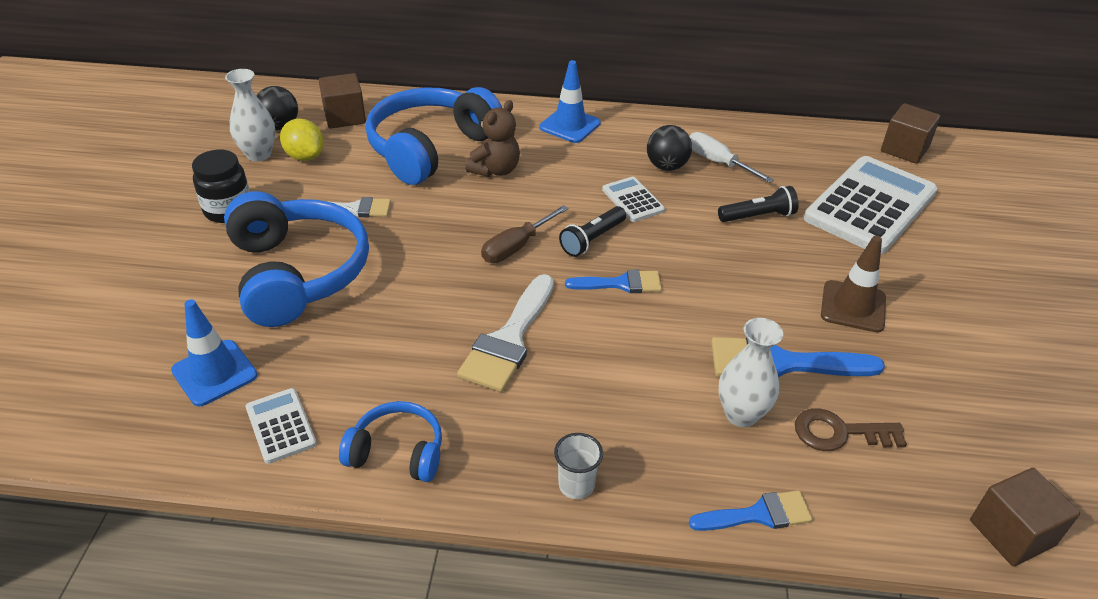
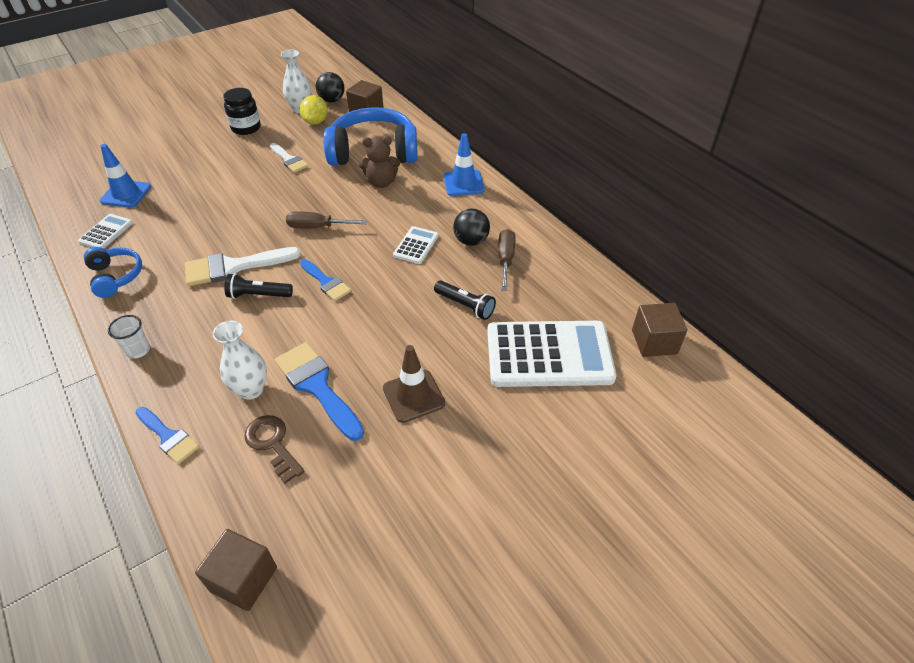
camera: 50 degrees right, 5 degrees up
(297, 273) = (219, 174): blue headphones -> none
(592, 239) = (356, 250): black flashlight -> black flashlight (258, 295)
(718, 162) = (505, 260): white screwdriver -> brown screwdriver

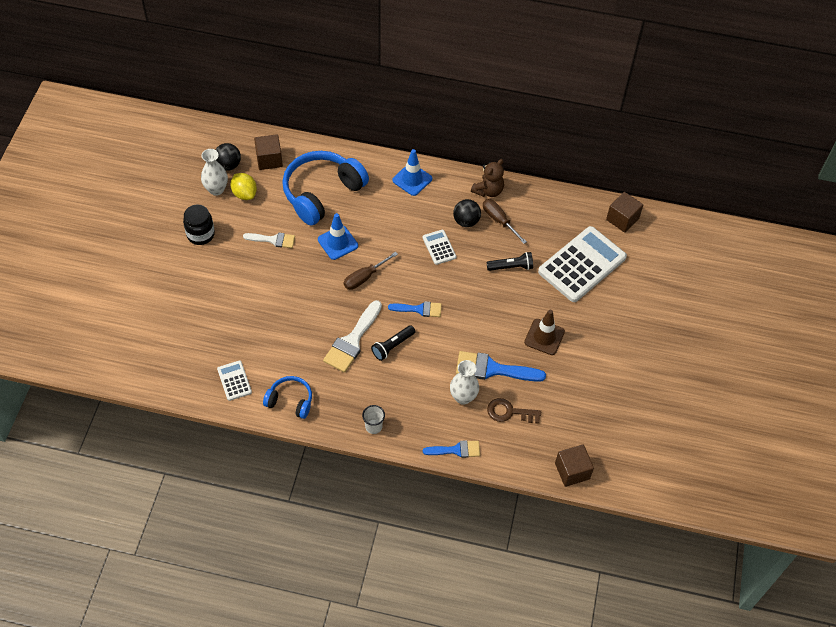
camera: 45 degrees left, 10 degrees up
(126, 194) = (200, 347): blue traffic cone -> blue traffic cone (338, 243)
(381, 182) = (360, 215): brown teddy bear -> brown teddy bear (488, 190)

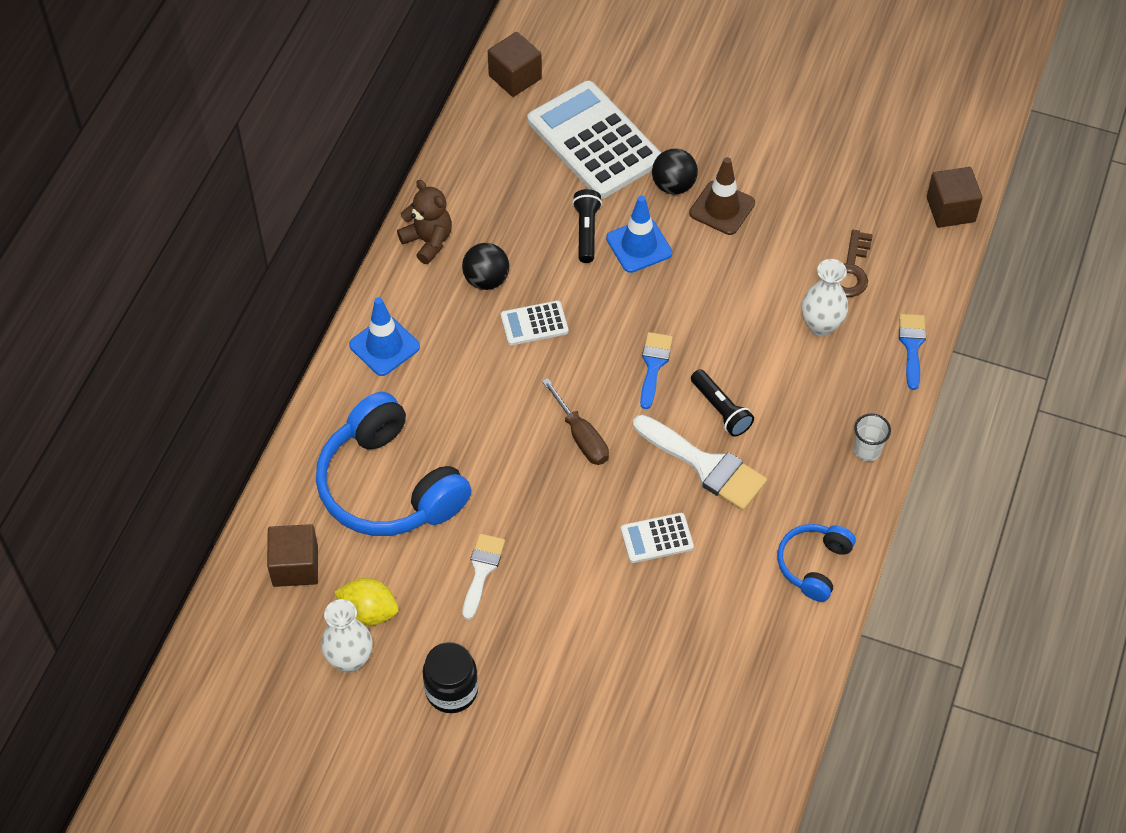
camera: 80 degrees left, 0 degrees up
(228, 165) = (295, 636): black ball -> black ball (673, 185)
(234, 381) = (769, 647): white calculator -> white calculator (657, 538)
(244, 194) = (369, 612): yellow lemon -> yellow lemon turned 45 degrees clockwise
(338, 243) = (503, 470): blue traffic cone -> blue traffic cone (639, 246)
(493, 369) = (774, 280): blue brush -> none
(499, 221) = (492, 234): brown screwdriver -> none

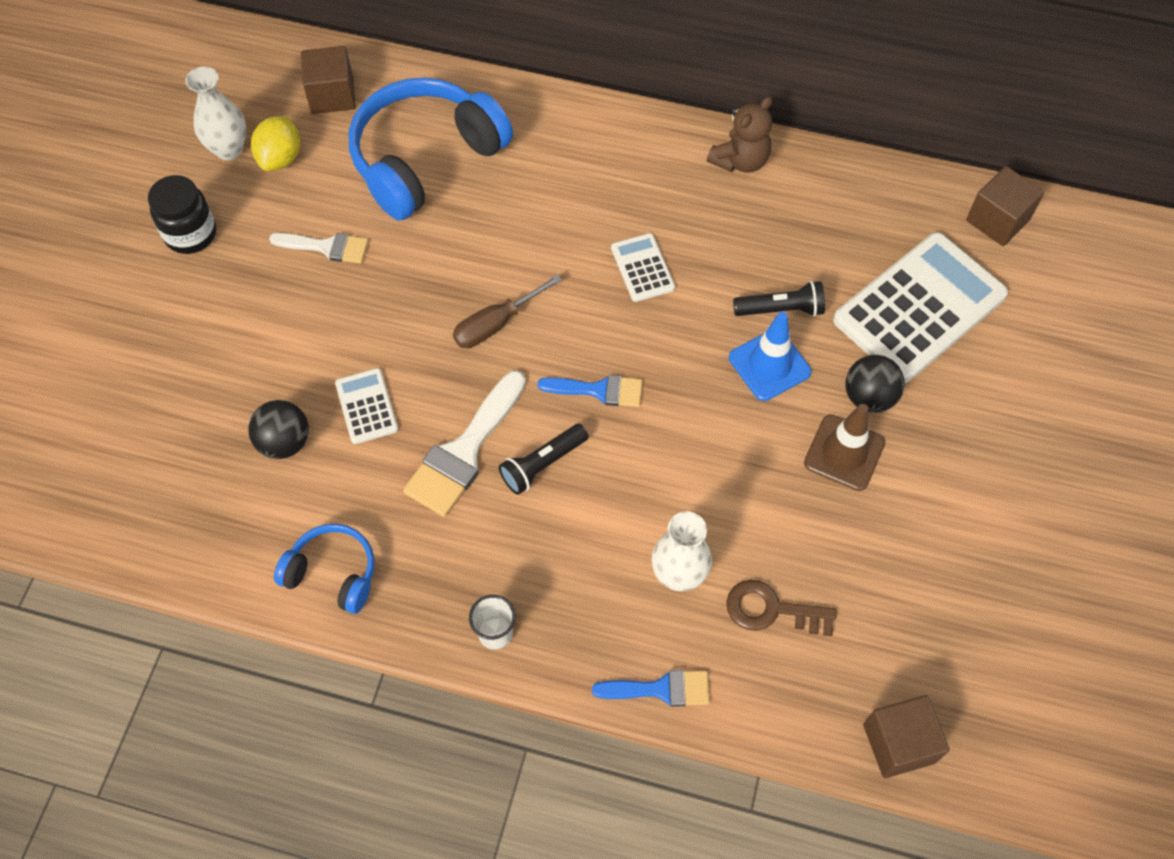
camera: 85 degrees right, 5 degrees up
(384, 346) = (597, 137): blue traffic cone -> none
(486, 280) = (696, 218): black ball -> black ball (284, 442)

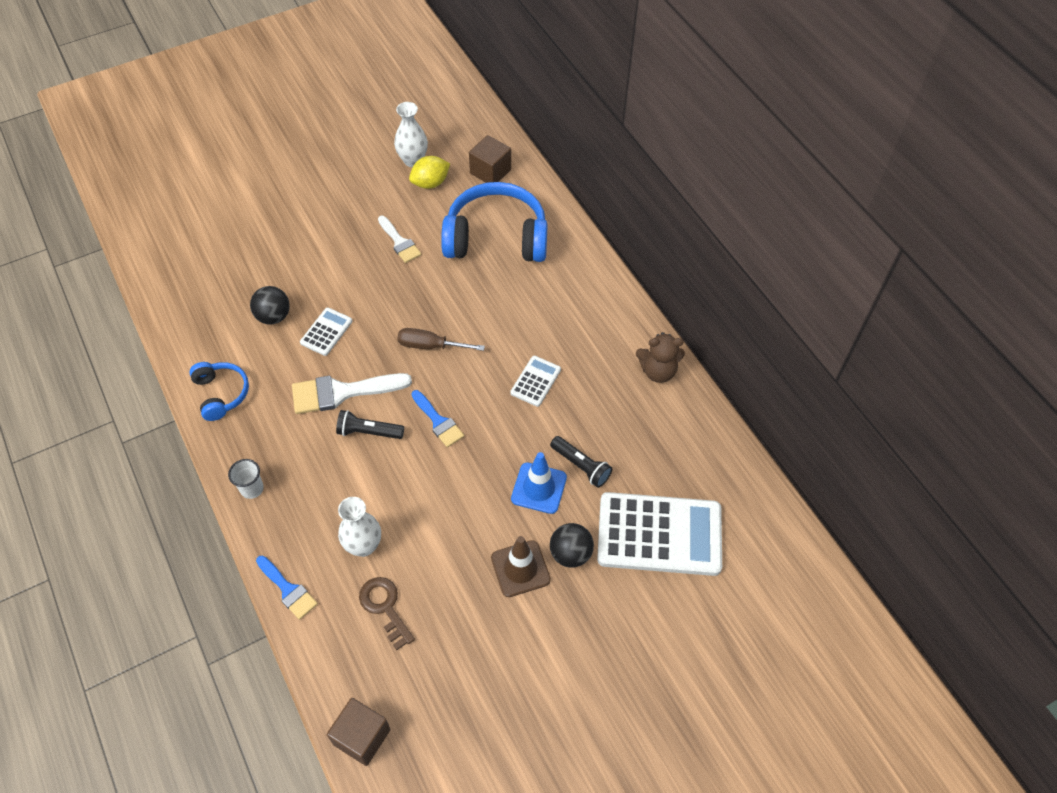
camera: 45 degrees right, 5 degrees down
(191, 234) = (349, 187): black jar -> none
(997, 220) = (769, 530): brown cube -> none

